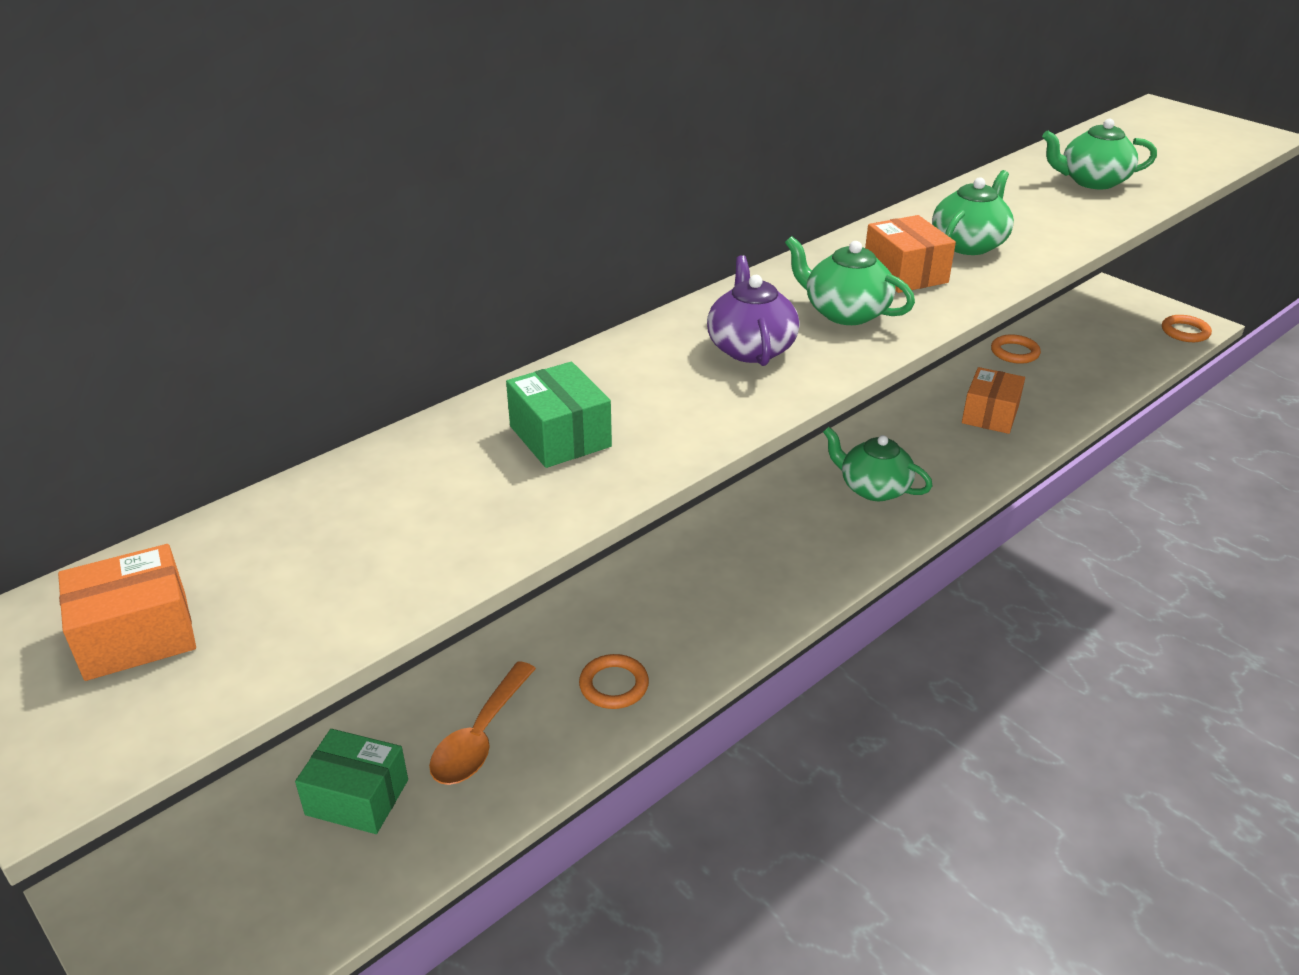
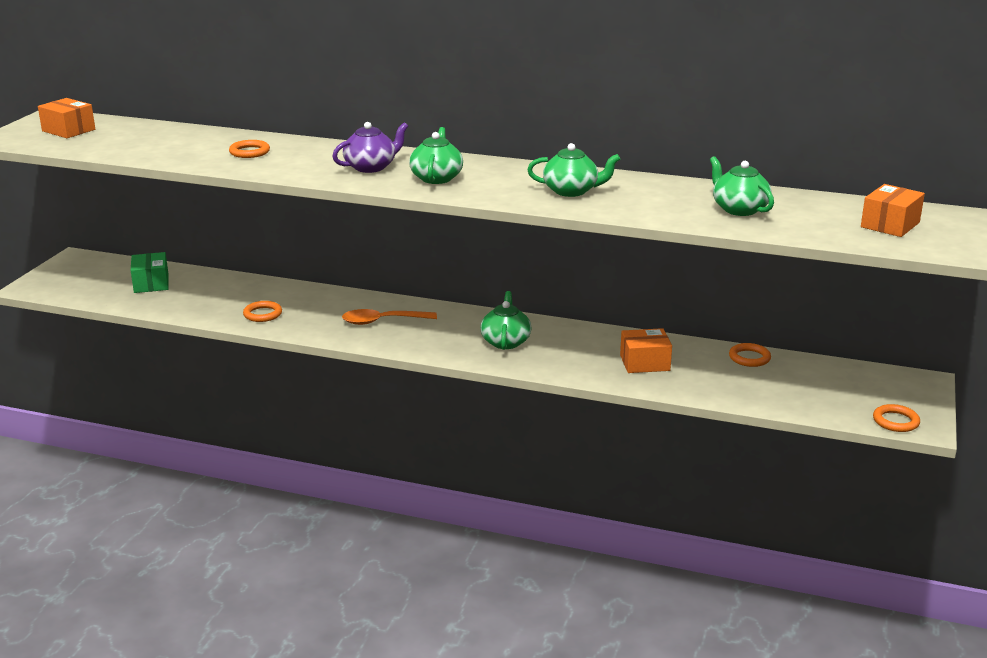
camera: 60 degrees right, 10 degrees down
(480, 737) = (204, 296): orange spoon -> orange spoon (382, 321)
(560, 436) = (249, 152): green box -> orange ring
(905, 273) = (506, 183): orange box -> orange box (890, 225)

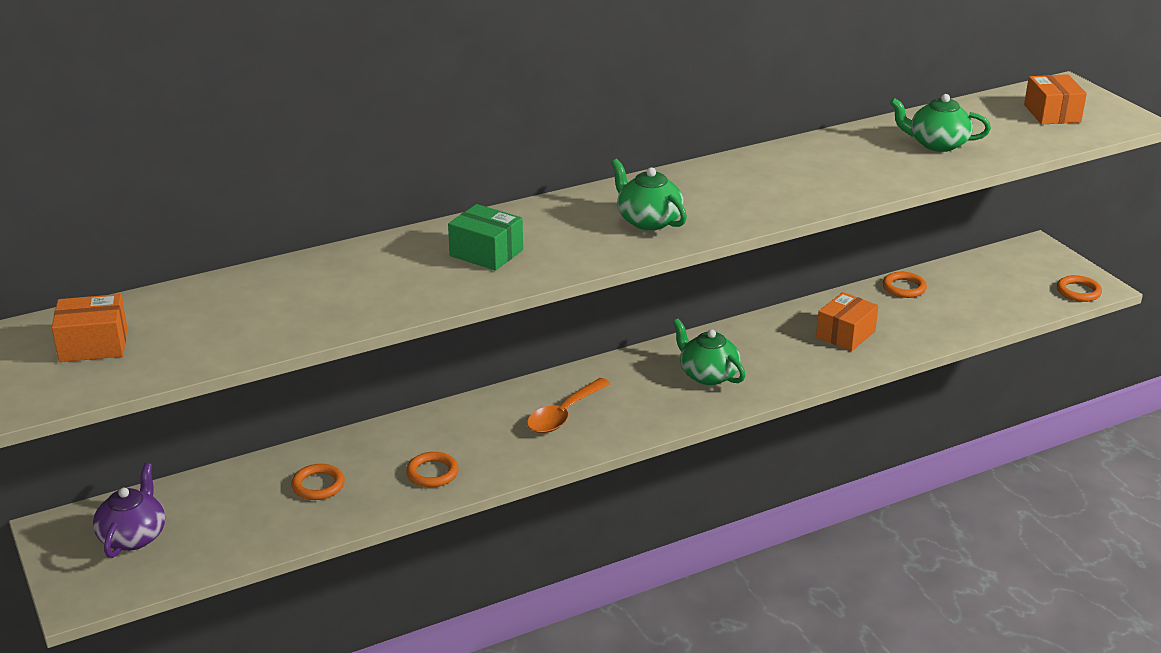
camera: 45 degrees left, 5 degrees up
(151, 283) = (229, 507): green box -> green box (486, 253)
(249, 152) = (394, 274): orange ring -> orange ring (318, 485)
(371, 167) = (561, 236): purple teapot -> purple teapot (133, 536)
(571, 191) = (786, 182): green teapot -> none

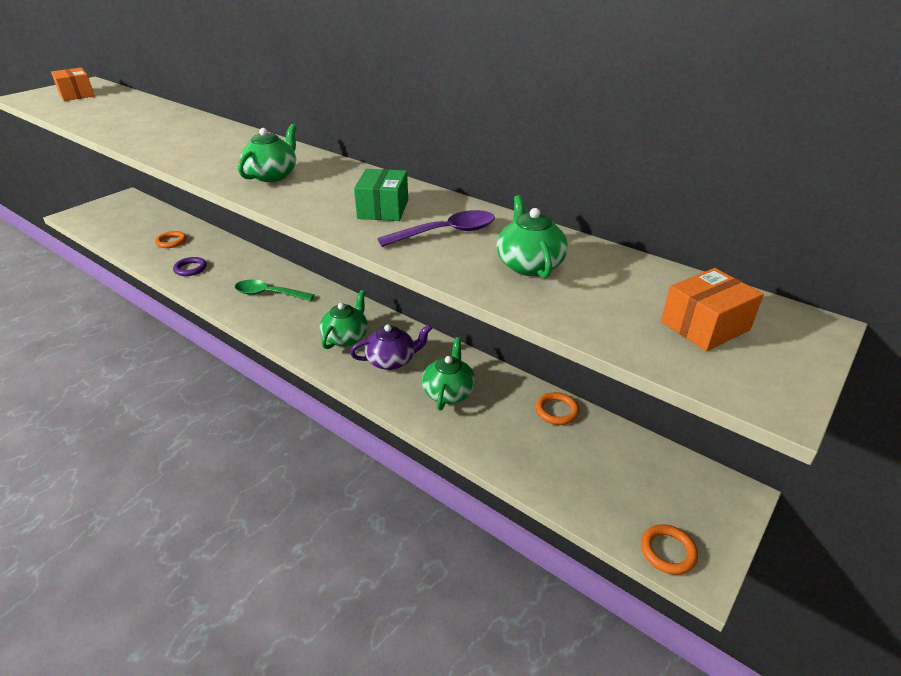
camera: 65 degrees right, 5 degrees up
(133, 536) = (120, 213): purple teapot -> purple teapot (392, 361)
(432, 473) = (190, 269): orange ring -> purple ring
(486, 253) = (201, 143): green box -> green box (383, 209)
(564, 414) = (268, 294): orange spoon -> green spoon
(845, 334) = (449, 392): orange box -> green teapot
(858, 162) = (446, 232): none -> purple spoon

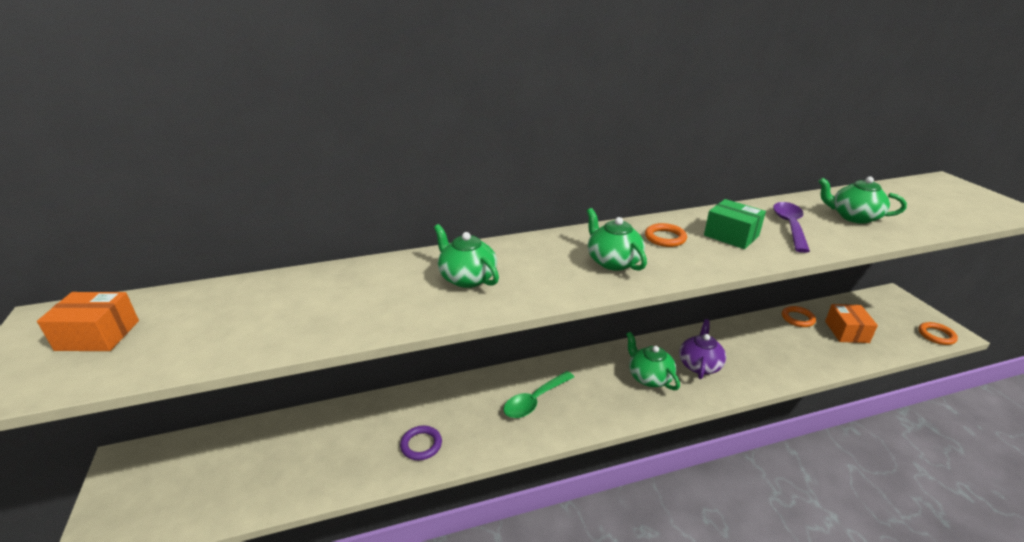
camera: 55 degrees left, 5 degrees down
(171, 242) = (331, 445): orange ring -> orange ring (665, 238)
(449, 392) = (756, 353): green teapot -> green teapot (467, 278)
(705, 326) = (943, 200): orange box -> orange box (846, 332)

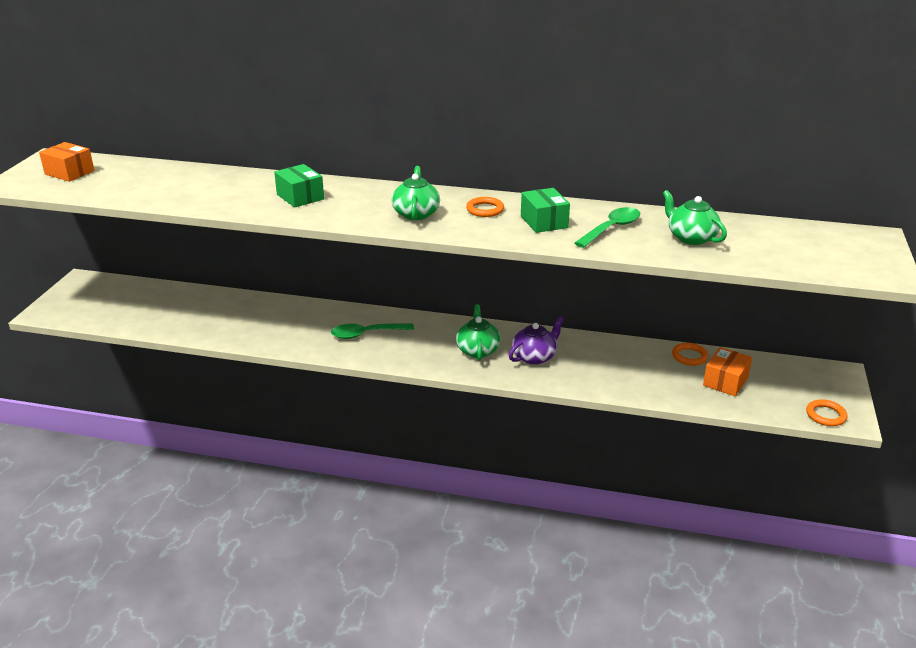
camera: 30 degrees right, 0 degrees up
(421, 445) = (259, 331): purple ring -> none
(467, 278) = (300, 197): green teapot -> green box
(789, 226) = (611, 229): purple spoon -> green spoon

